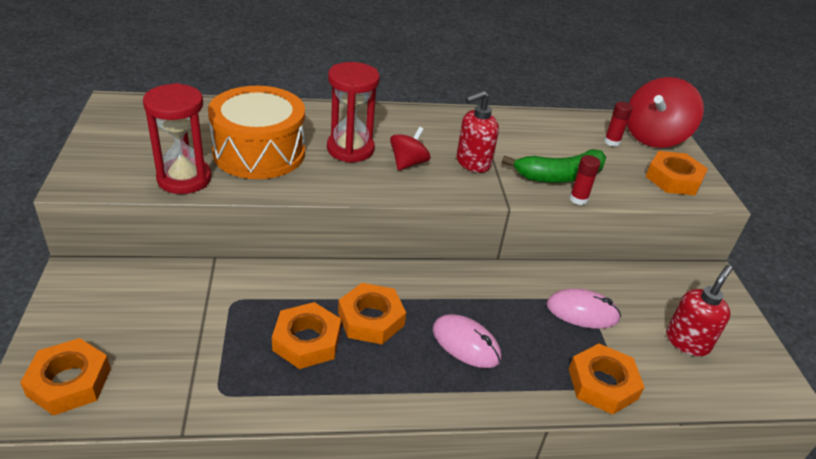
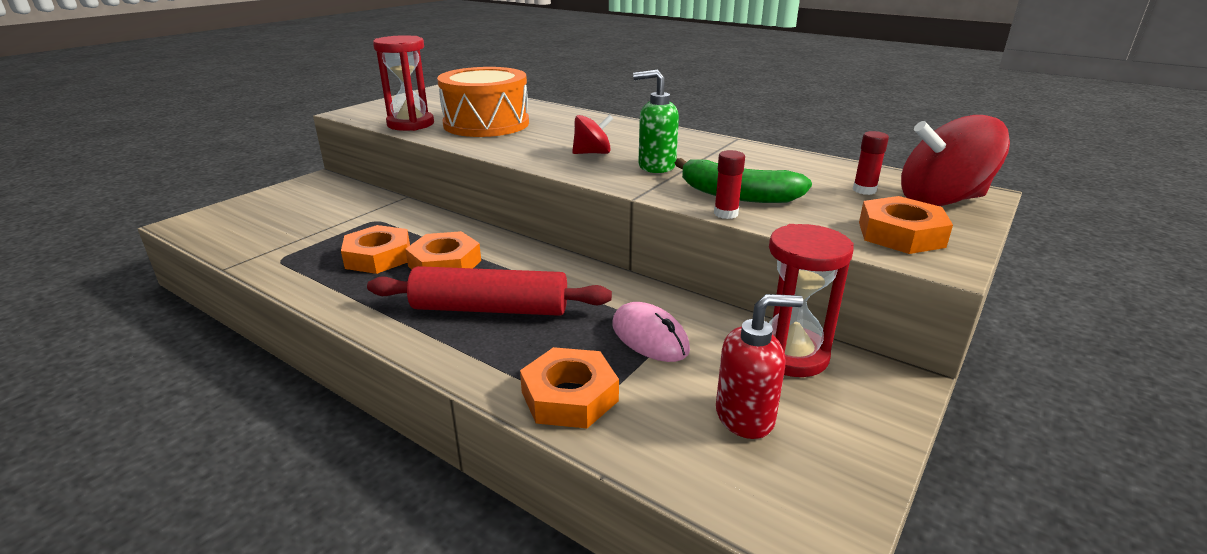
camera: 45 degrees right, 10 degrees down
(69, 382) = (224, 222): orange nut -> none
(350, 149) = (559, 136): red hourglass -> red hourglass (791, 355)
(466, 344) = (490, 308): pink mouse -> red rolling pin
(472, 163) = (656, 166): red soap dispenser -> green soap dispenser

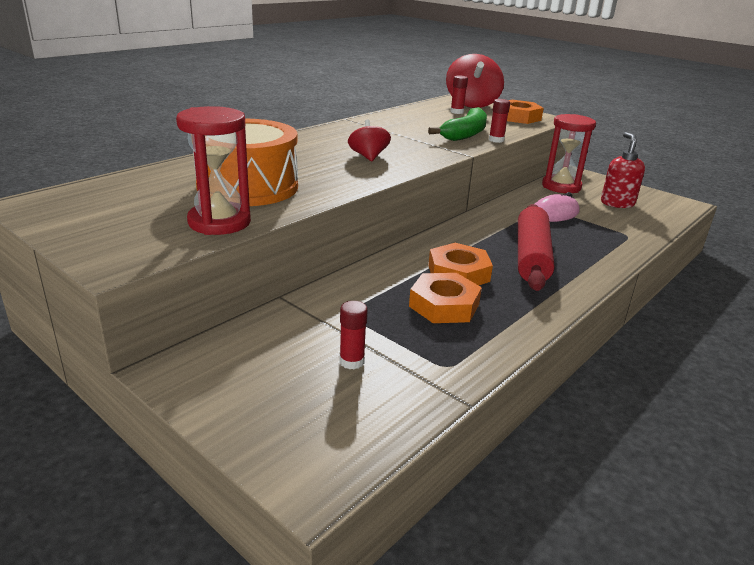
camera: 85 degrees left, 0 degrees up
(303, 225) = (351, 361): none -> red glue stick
(569, 396) = (621, 238): orange nut -> none
(656, 166) = (406, 144): green soap dispenser -> none

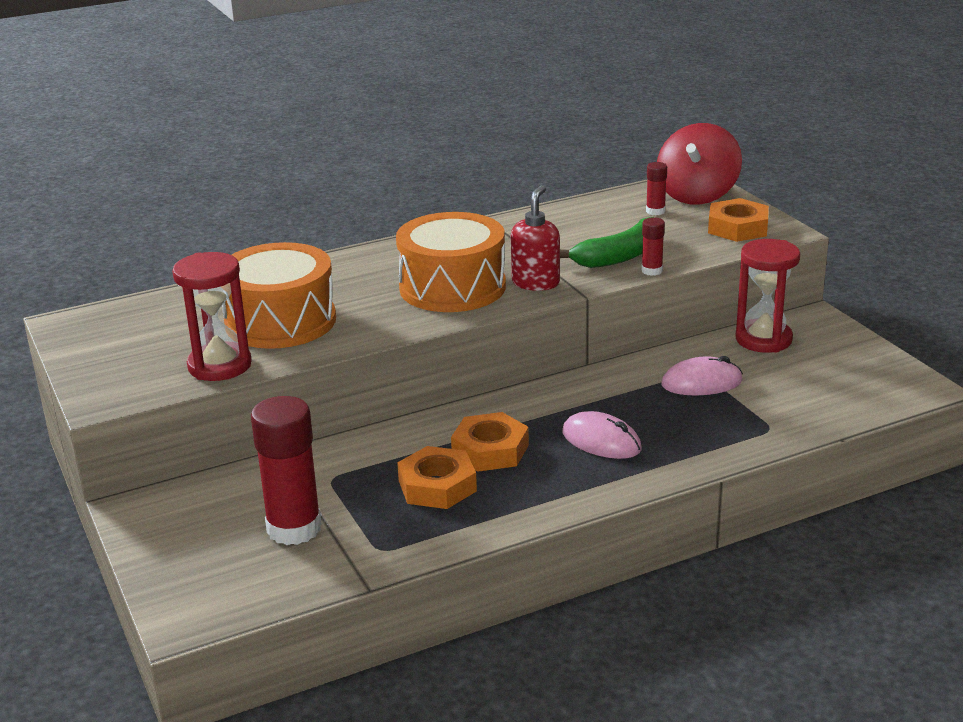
camera: 25 degrees right, 0 degrees up
(351, 361) = (294, 528): red glue stick -> red glue stick, size x2.14
(368, 157) = (452, 287): red spinning top -> orange drum
(531, 256) = (601, 441): red rolling pin -> pink mouse
(617, 203) = (817, 376): red soap dispenser -> red soap dispenser (536, 283)

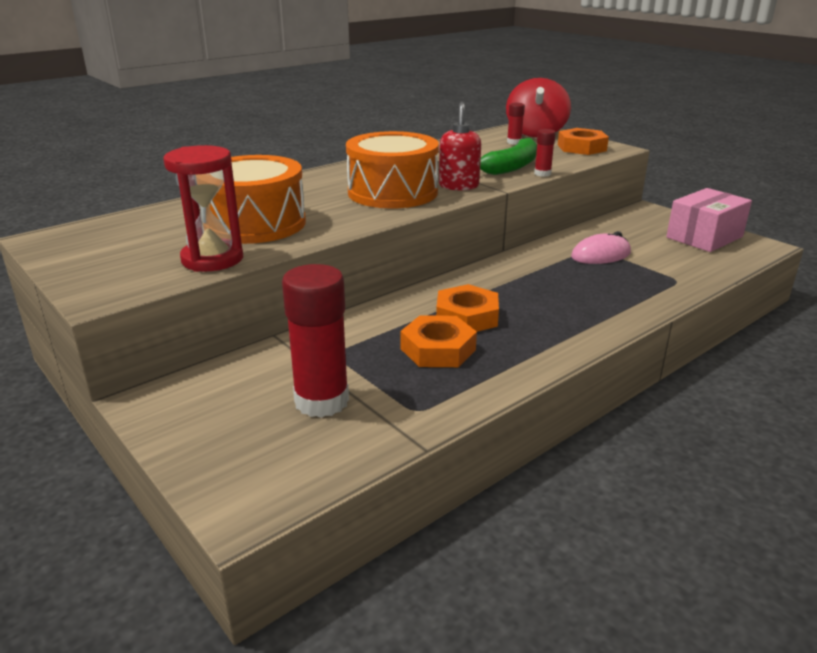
camera: 15 degrees left, 0 degrees up
(601, 441) = (554, 301): pink mouse -> none
(763, 339) = (622, 225): red hourglass -> none
(857, 368) = (704, 237): none -> pink box

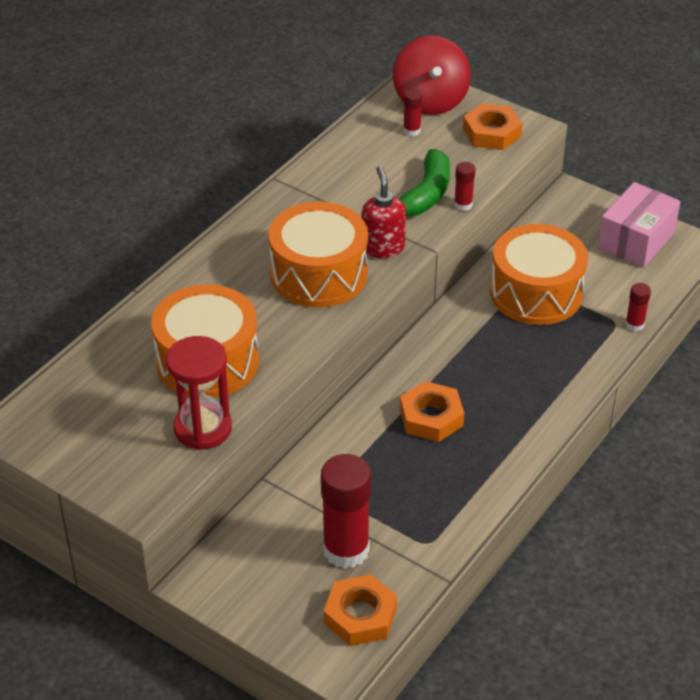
camera: 15 degrees left, 15 degrees up
(438, 349) = (420, 467): orange nut -> orange nut (360, 616)
(600, 255) = (536, 293): pink mouse -> orange drum
(697, 283) = (634, 324): none -> red glue stick

